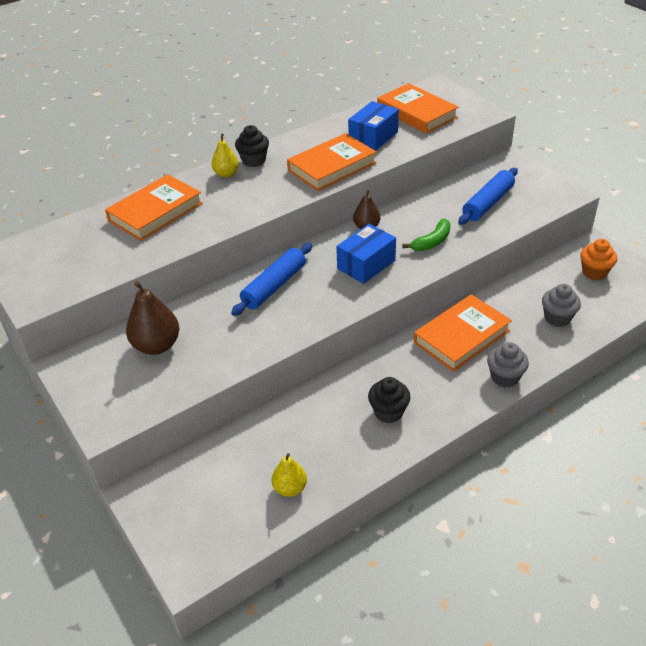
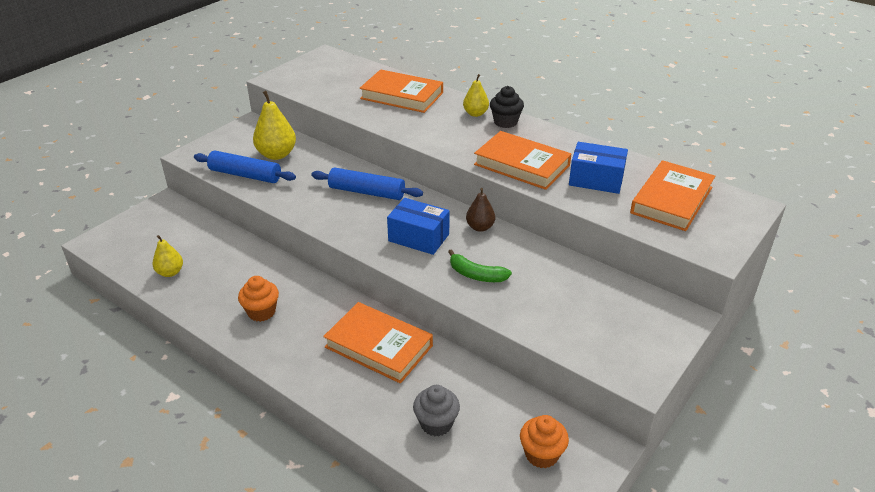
camera: 70 degrees right, 5 degrees down
(157, 345) = (277, 154): brown pear -> yellow pear
(388, 412) = (261, 312): black cupcake -> orange cupcake
(488, 203) = (574, 308): blue rolling pin -> blue rolling pin (245, 175)
(505, 377) = (325, 387): grey cupcake -> none

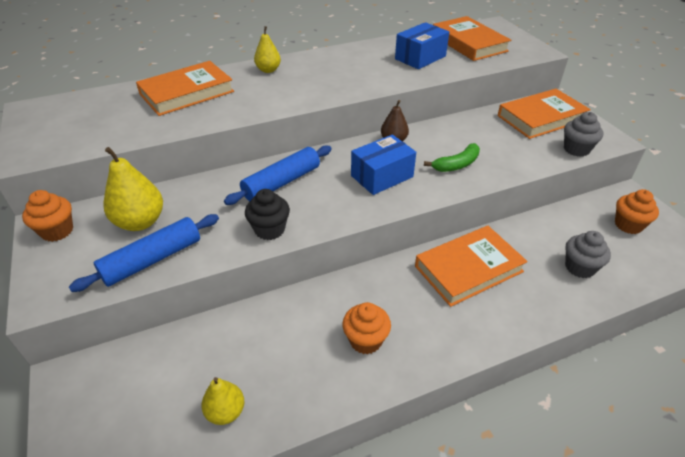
camera: 60 degrees left, 5 degrees up
(247, 131) = (57, 231): none -> orange cupcake
(505, 122) = (299, 63): black cupcake -> black cupcake (269, 229)
(522, 165) = (371, 77): orange book -> orange book (541, 118)
(587, 352) = (576, 149): none -> grey cupcake

